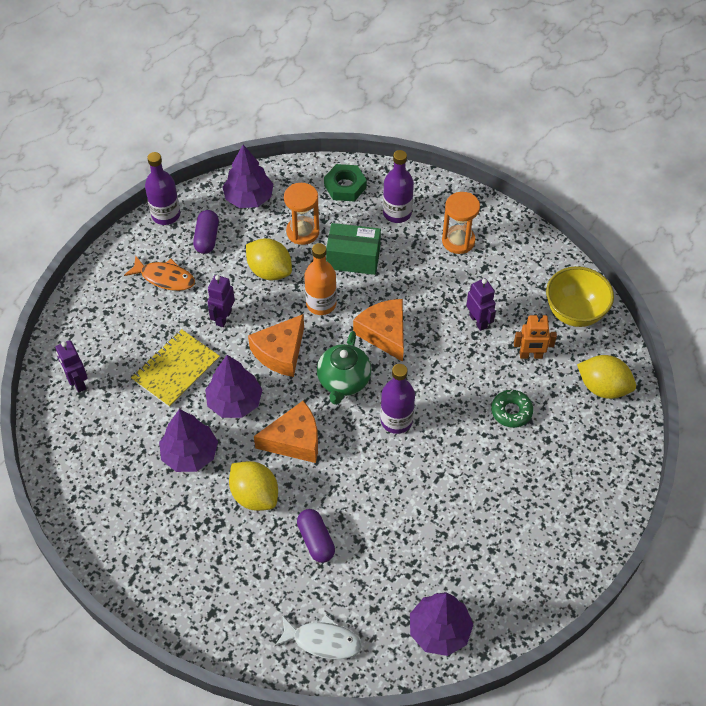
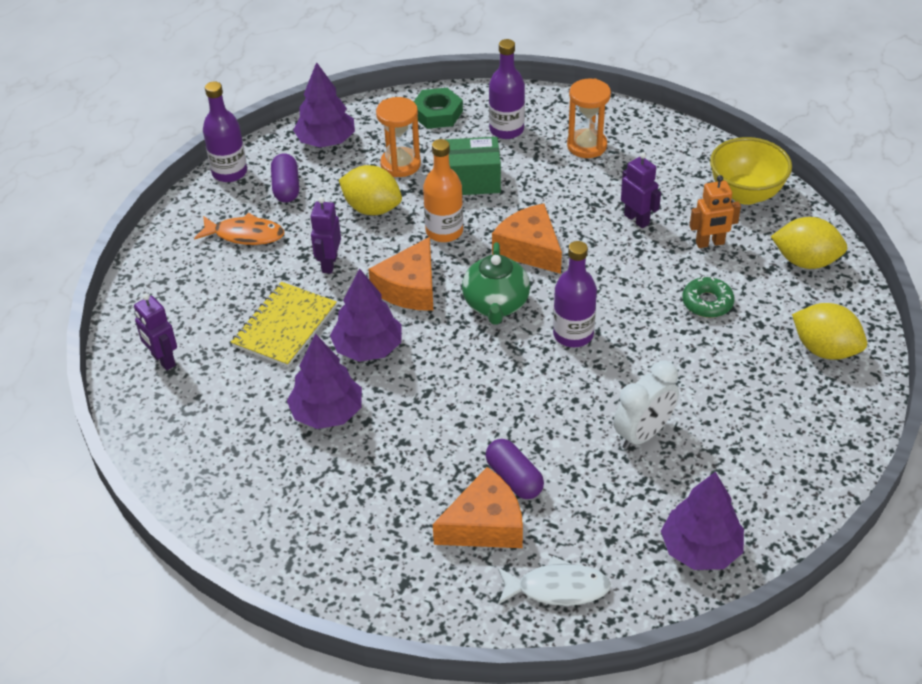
camera: 10 degrees left, 10 degrees down
(255, 495) = (422, 443): yellow lemon -> yellow lemon (825, 349)
(294, 440) = (454, 376): orange cheese -> orange cheese (485, 524)
(425, 521) = (643, 434): none -> white clock

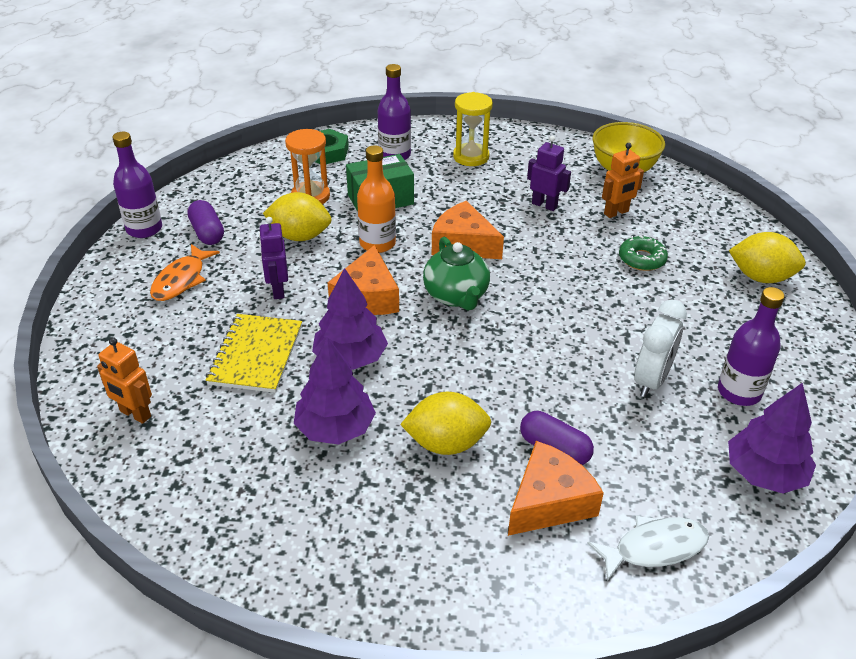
camera: 20 degrees left, 5 degrees down
(163, 360) = (135, 414): purple robot -> orange robot
(245, 235) = (181, 280): orange fish -> orange fish turned 120 degrees clockwise
(326, 141) = (231, 189): purple tree -> none
(573, 334) = (540, 307): purple bottle -> purple bottle (739, 392)
(587, 146) = (471, 157): orange hourglass -> yellow hourglass
(805, 261) = (702, 213): yellow lemon -> yellow lemon (446, 443)

